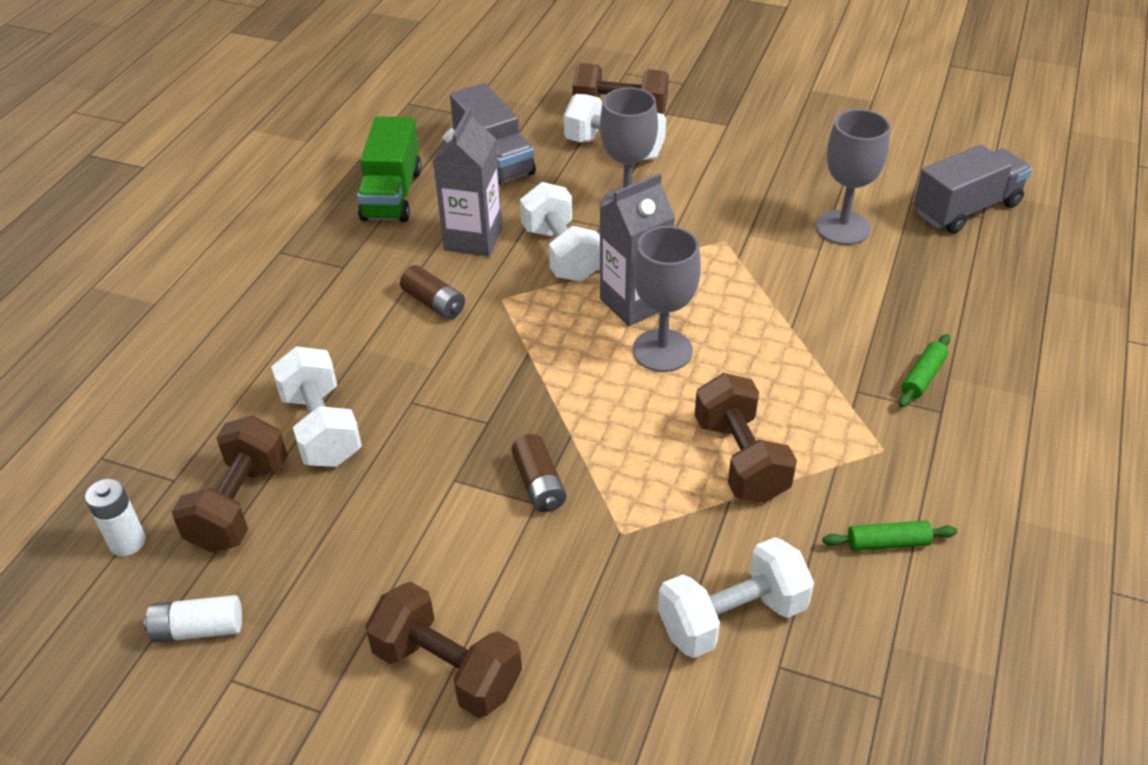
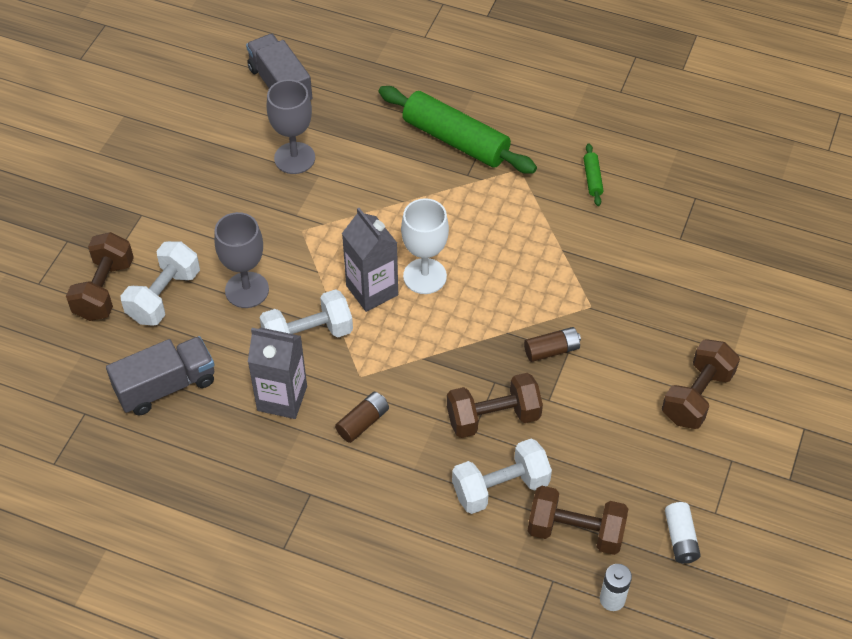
camera: 90 degrees left, 10 degrees up
(392, 194) = (209, 465): green truck -> none
(662, 350) = (425, 276): grey goblet -> white goblet
(732, 618) = (650, 256): white dumbbell -> none
(740, 459) = (528, 241): brown dumbbell -> brown dumbbell (493, 417)
(923, 377) = (456, 140): green rolling pin -> green rolling pin, size x2.40

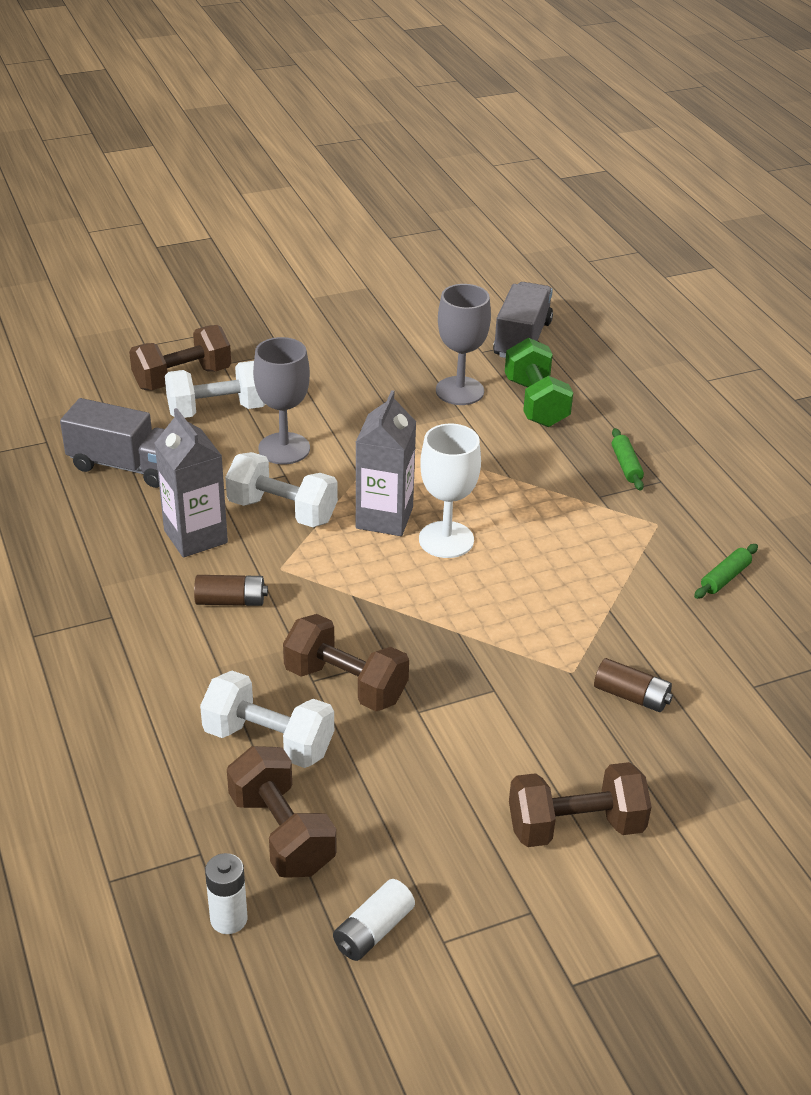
camera: 45 degrees right, 15 degrees down
(350, 132) = (536, 403): none -> green dumbbell
(456, 140) = (626, 465): green rolling pin -> green rolling pin, size x0.42
(551, 350) = (480, 676): brown battery -> brown battery (631, 696)

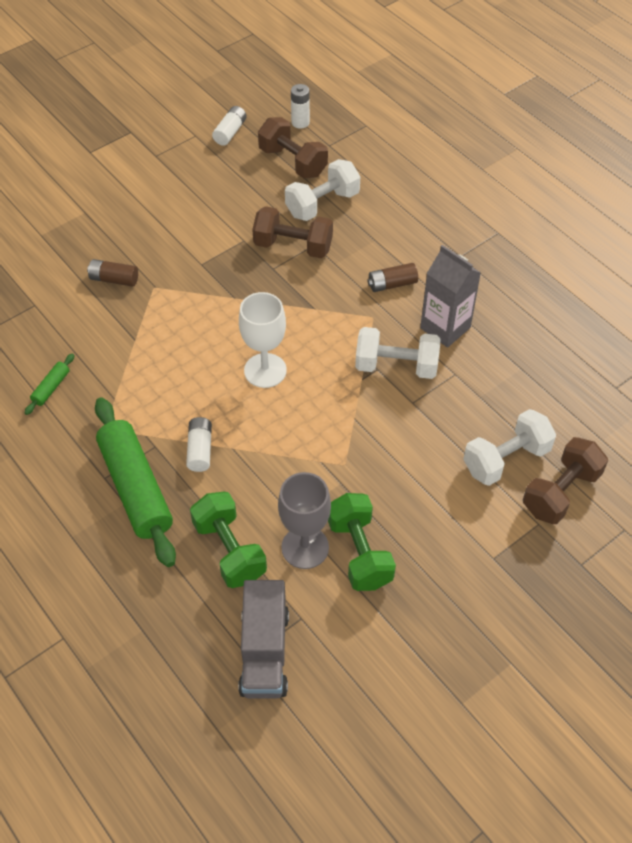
camera: 165 degrees right, 15 degrees up
(126, 466) = (537, 378): grey truck -> none
(268, 741) = (322, 204): white dumbbell -> white dumbbell turned 45 degrees counterclockwise
(284, 448) = (427, 430): grey goblet -> none
(384, 518) = (318, 379): grey carton -> none
(408, 378) = (359, 553): none -> green dumbbell
(547, 482) = (200, 450): none -> white battery
(575, 826) = (139, 198): brown dumbbell -> none
(626, 465) = (135, 488): green rolling pin -> green rolling pin, size x2.40

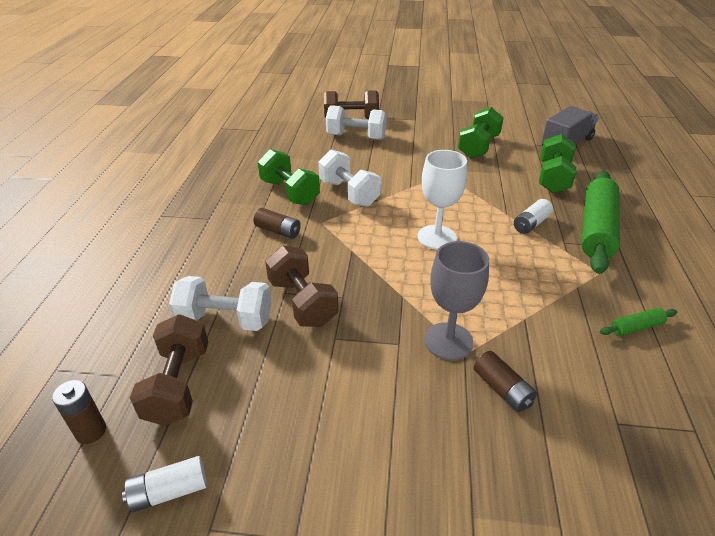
camera: 135 degrees left, 15 degrees down
(300, 122) = (91, 431): white battery -> brown battery
(305, 547) = (506, 160): grey goblet -> grey goblet (448, 341)
(445, 328) = (290, 192): grey carton -> green dumbbell

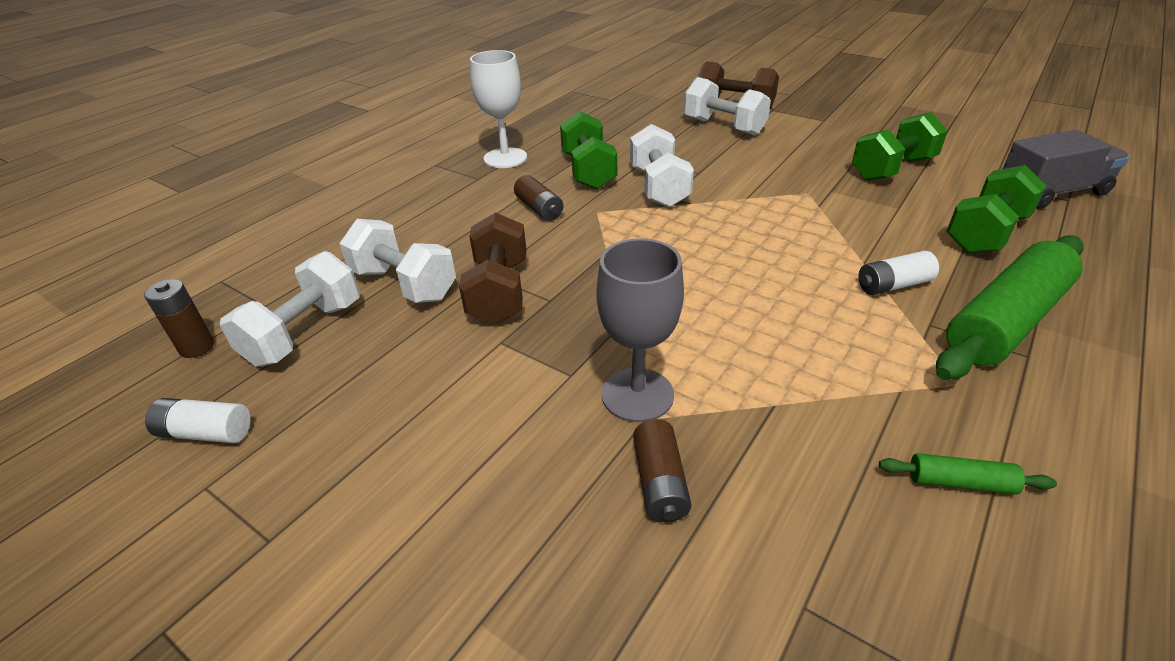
camera: 30 degrees right, 0 degrees up
(178, 385) = (305, 333): brown dumbbell -> white dumbbell
(437, 237) = (731, 265): white goblet -> white goblet (505, 158)

